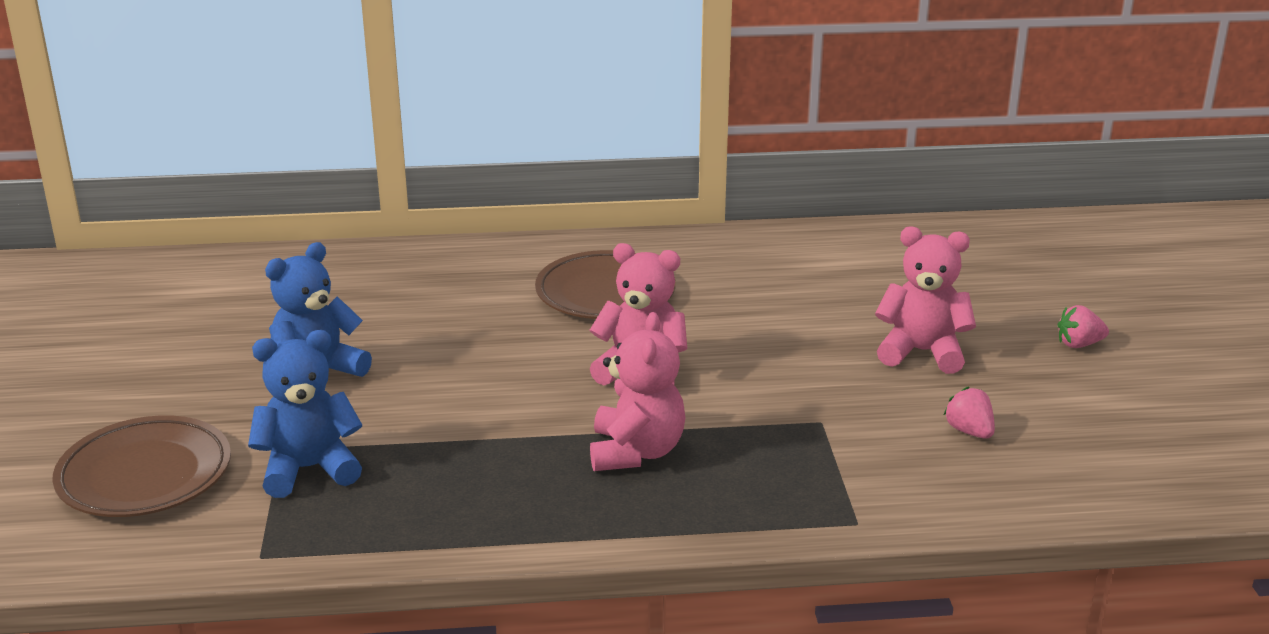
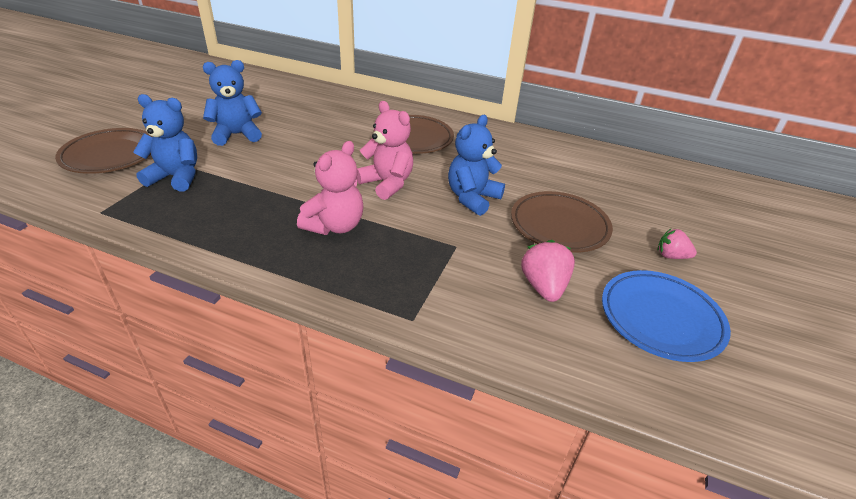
camera: 25 degrees right, 10 degrees up
(779, 353) = (472, 198): none -> blue teddy bear
(922, 352) = (559, 226): pink teddy bear -> brown plate
(969, 431) = (543, 287): pink strawberry -> pink strawberry, size x1.54
(1121, 419) = (660, 319): none -> blue plate

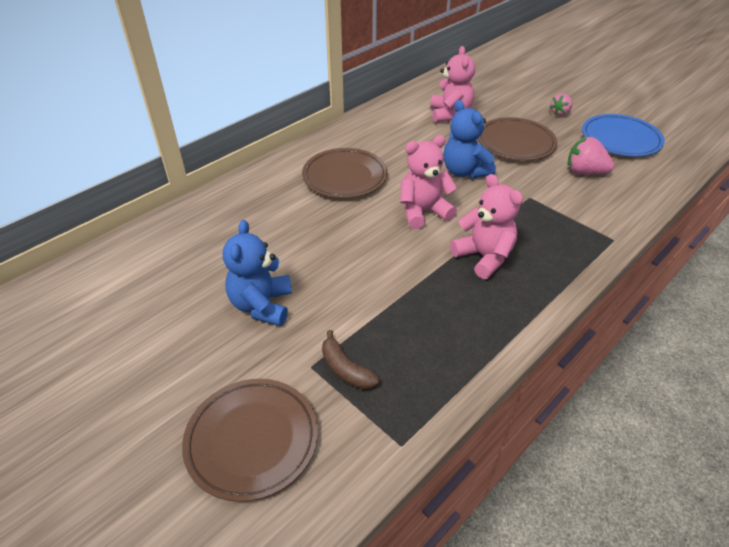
camera: 65 degrees left, 5 degrees up
(176, 177) = (345, 369): blue teddy bear -> brown banana
(575, 176) = (450, 114): none -> pink teddy bear

